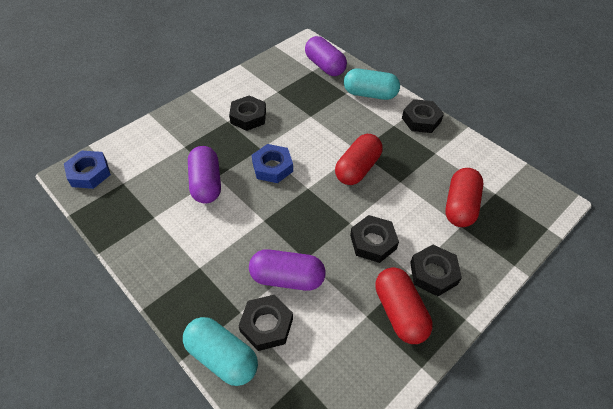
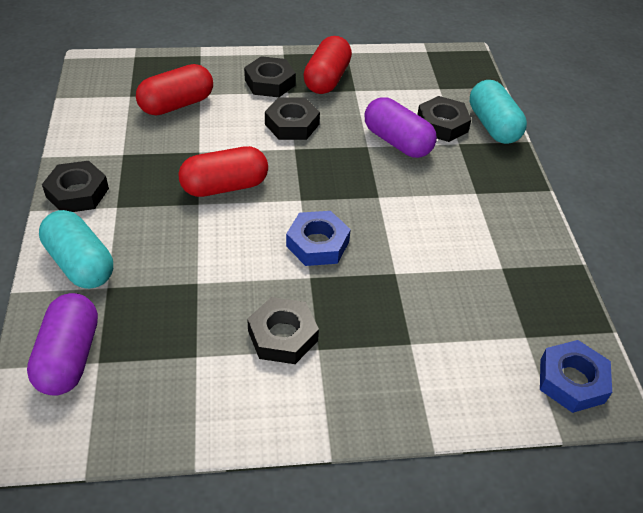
camera: 145 degrees left, 5 degrees down
(206, 183) = (414, 271): purple capsule -> none

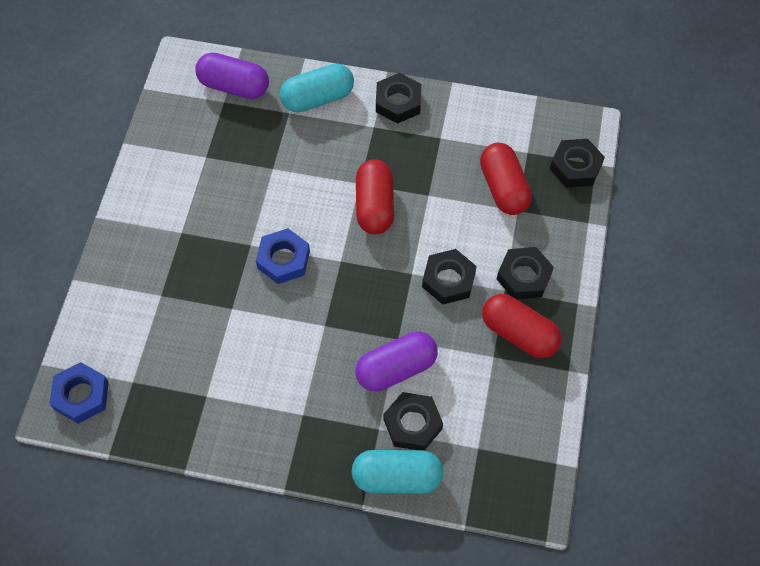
camera: 110 degrees right, 15 degrees up
(283, 336) = (201, 212): black nut -> black nut (575, 167)

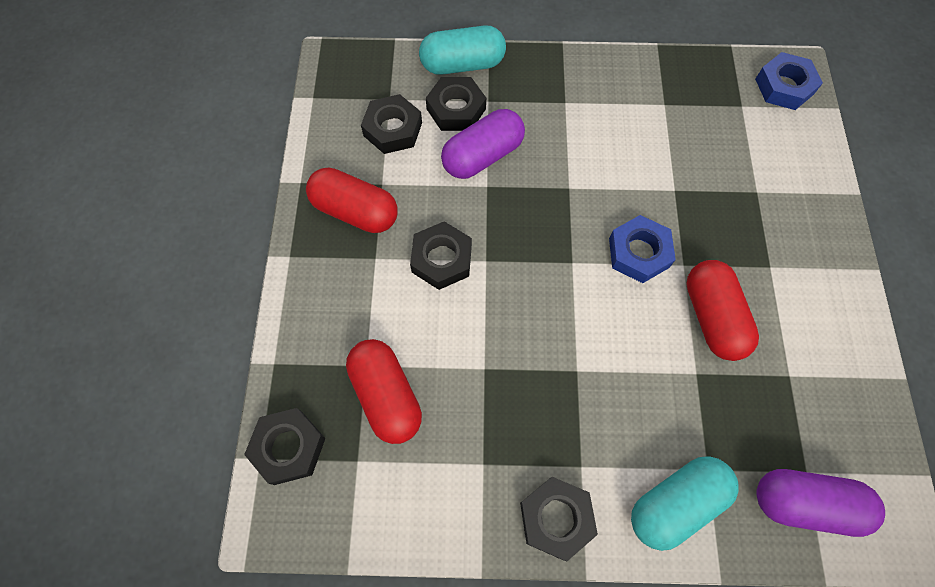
camera: 170 degrees right, 5 degrees up
(374, 206) = (550, 340): red capsule -> red capsule (712, 317)
(524, 276) = (353, 277): black nut -> black nut (393, 129)

